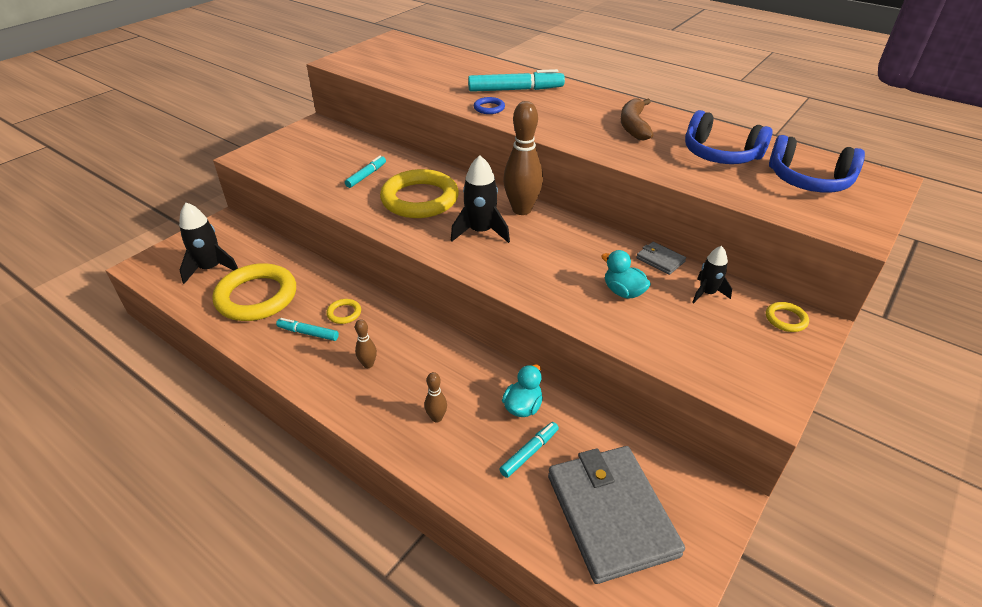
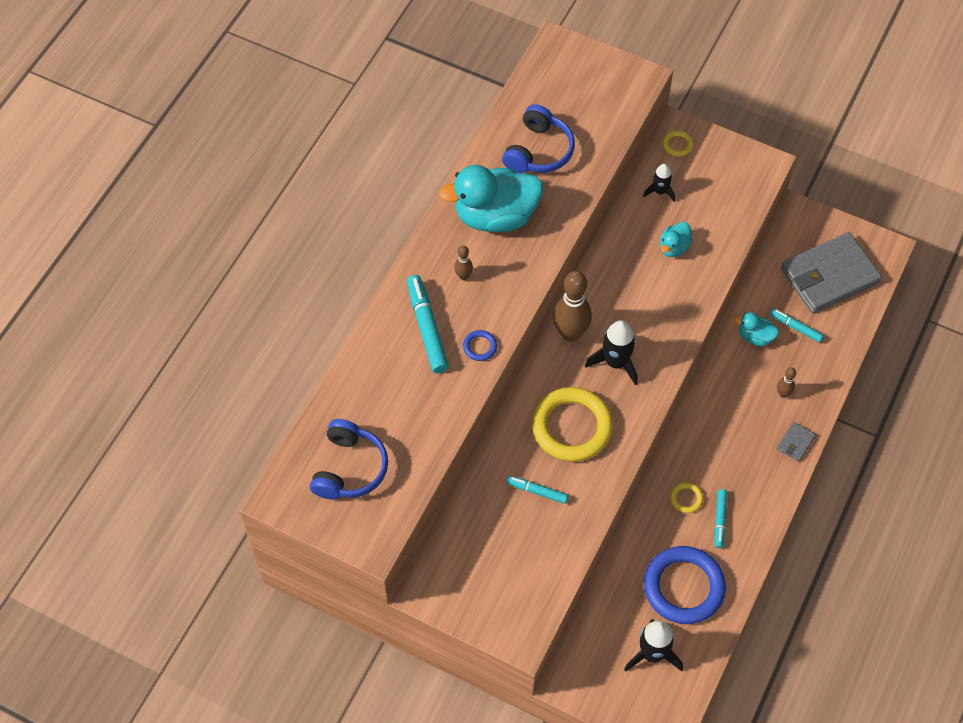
camera: 100 degrees left, 20 degrees up
(257, 297) = (683, 587): yellow ring -> blue ring
(368, 364) = (743, 458): brown bowling pin -> brown bowling pin (463, 276)
(634, 126) = (495, 216): brown banana -> turquoise duck
(660, 260) = (623, 221): grey wallet -> grey wallet (795, 443)
(808, 180) = (571, 95): blue headphones -> blue headphones (349, 468)

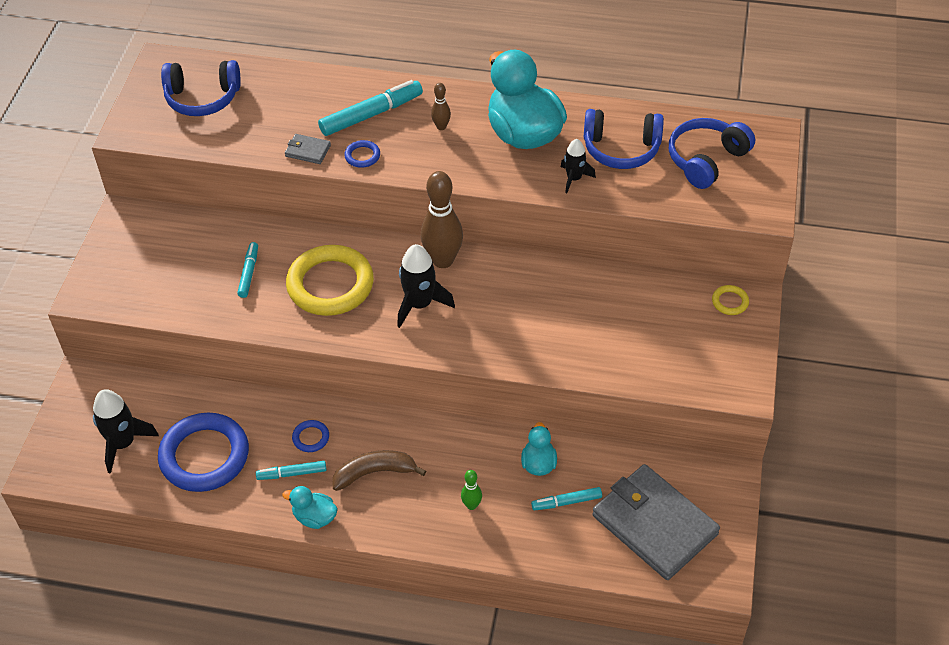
camera: 75 degrees right, 10 degrees down
(571, 97) = (706, 160): none -> blue headphones
(660, 191) = (657, 298): black rocket -> black rocket (574, 179)
(673, 247) = (587, 325): turquoise duck -> turquoise duck (314, 517)
(686, 498) = (311, 438): yellow ring -> blue ring
(734, 457) = (374, 473): none -> brown banana
(783, 394) = (471, 505): brown bowling pin -> green bowling pin
(795, 327) = (566, 502): turquoise marker -> turquoise marker turned 120 degrees counterclockwise
(795, 443) = (410, 529): grey wallet -> grey wallet (308, 151)

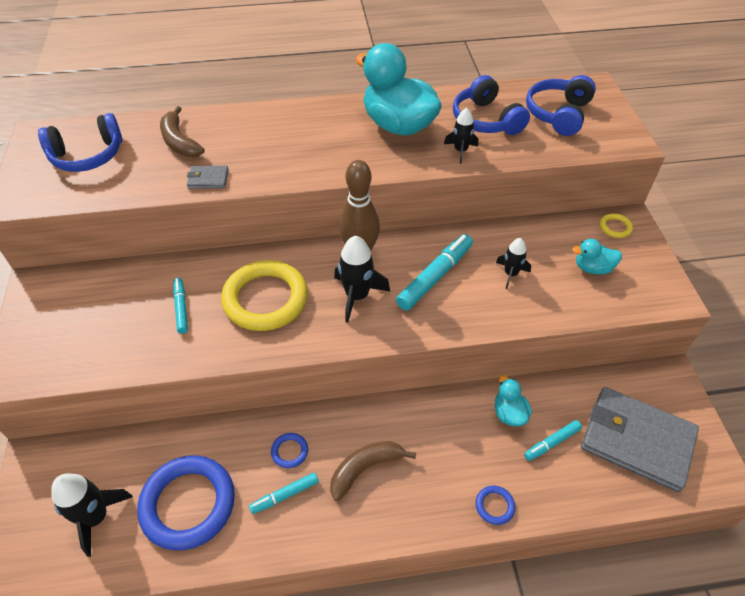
camera: 20 degrees left, 0 degrees up
(294, 102) = (179, 142): none -> brown banana
(314, 517) = (325, 536): turquoise duck -> turquoise duck (592, 268)
(362, 156) = (262, 172): blue ring -> blue ring (494, 506)
(371, 114) = (256, 137): turquoise marker -> turquoise marker (435, 277)
(441, 127) = (323, 134): brown bowling pin -> none
(471, 505) = (470, 473): green bowling pin -> none
(586, 322) = (510, 274): none -> black rocket
(621, 149) = (486, 120): blue headphones -> blue headphones turned 75 degrees clockwise

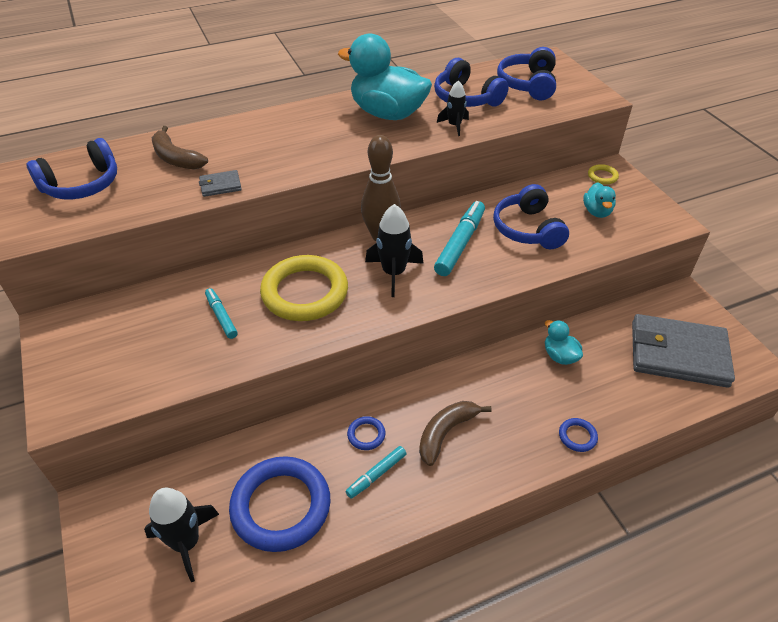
camera: 15 degrees left, 5 degrees down
(510, 274) = (527, 229): black rocket -> blue headphones
(552, 443) = (607, 372): turquoise marker -> none
(592, 268) = (597, 212): turquoise duck -> turquoise duck turned 75 degrees counterclockwise

